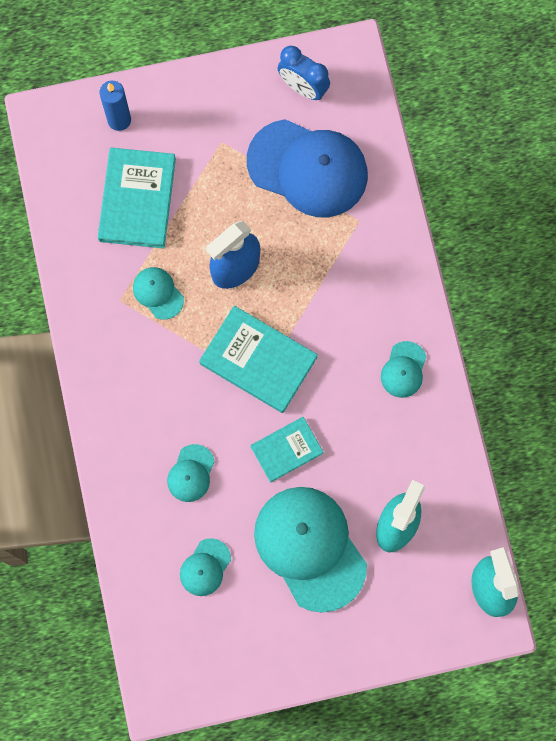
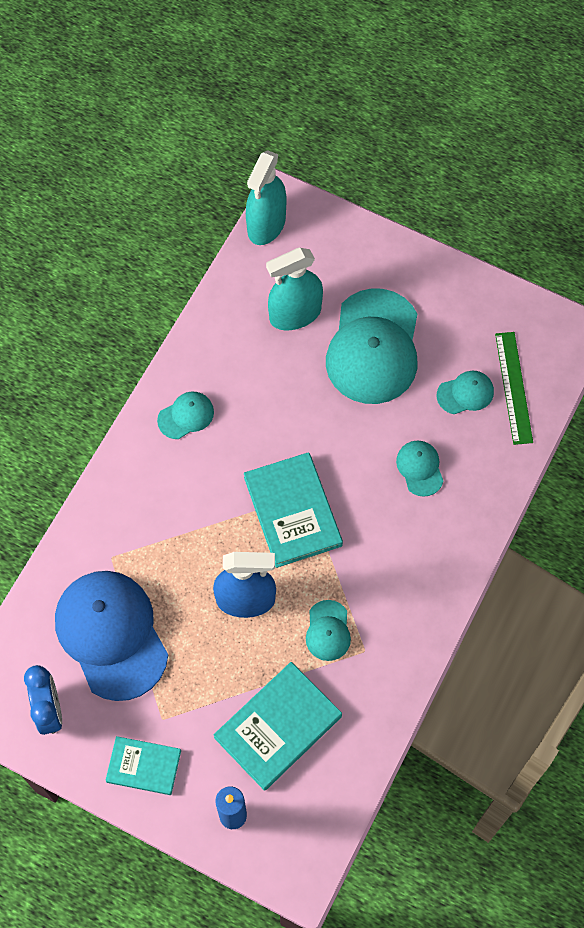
camera: 140 degrees left, 10 degrees down
(171, 605) = (514, 387): none -> green ruler
(191, 473) = (420, 468): turquoise cap -> turquoise cap turned 75 degrees counterclockwise
(286, 450) = (329, 428): turquoise book -> turquoise book (143, 766)

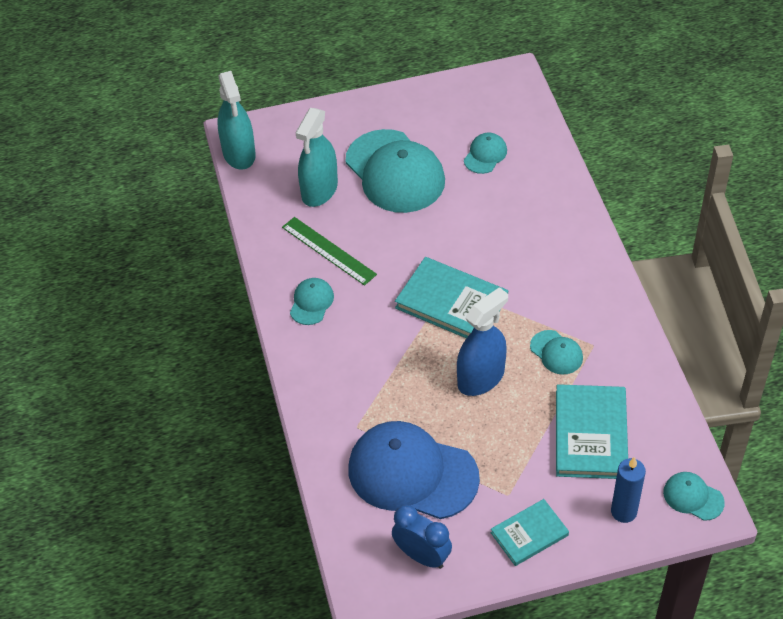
camera: 40 degrees left, 15 degrees down
(420, 468) = (505, 216): turquoise cap -> turquoise cap (693, 497)
(514, 387) = (511, 130): green ruler -> green ruler (329, 250)

